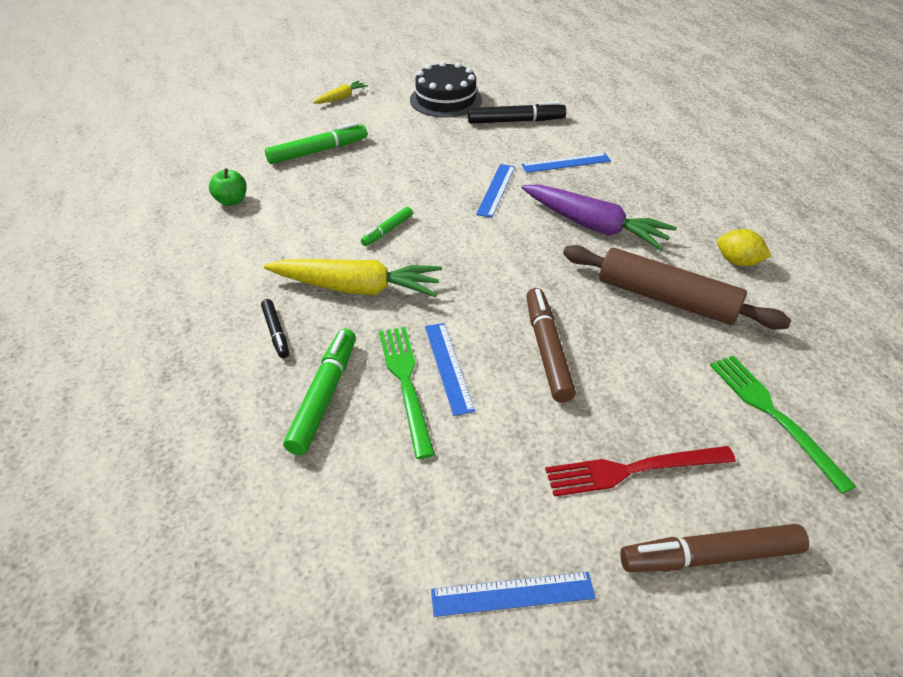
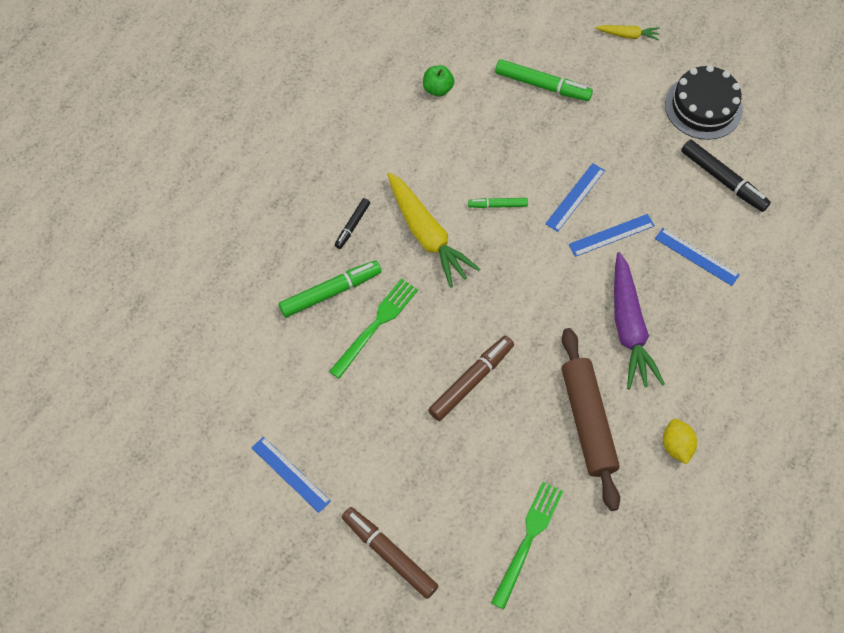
camera: 50 degrees right, 20 degrees up
(448, 367) = (408, 337): blue ruler -> blue ruler (575, 197)
(633, 470) = (416, 485): red fork -> none

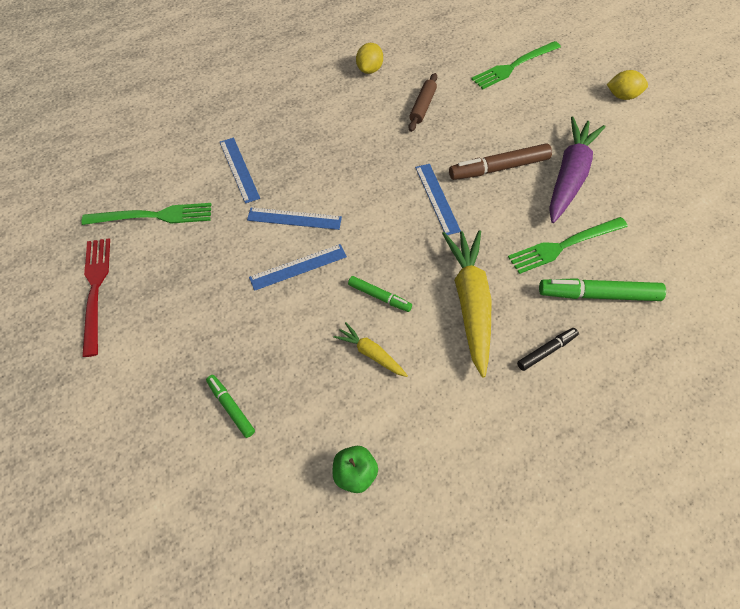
camera: 150 degrees left, 5 degrees down
(291, 474) = (687, 171): blue ruler -> blue ruler (437, 198)
(390, 555) = (622, 96): brown marker -> yellow lemon
(542, 85) = (231, 408): green marker -> green marker, size x0.57
(588, 421) = (422, 106): brown rolling pin -> brown rolling pin, size x0.52
(628, 35) = (80, 418): yellow carrot -> yellow carrot (371, 353)
(629, 328) = (341, 147): purple carrot -> purple carrot (569, 176)
(703, 107) = (96, 290): black cake -> red fork
(722, 179) = (153, 216): black marker -> green fork

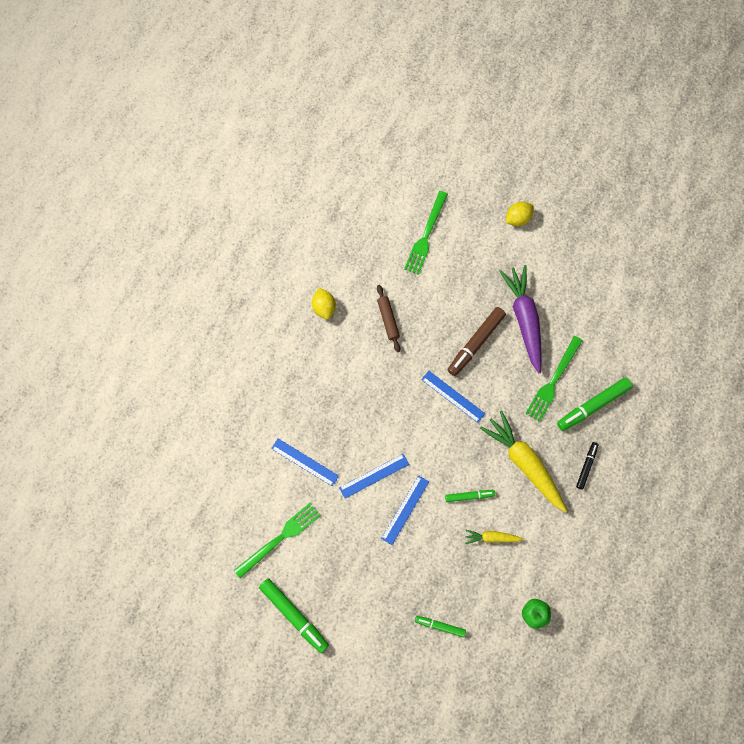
camera: 35 degrees left, 15 degrees up
(96, 290) = (294, 614): red fork -> green marker

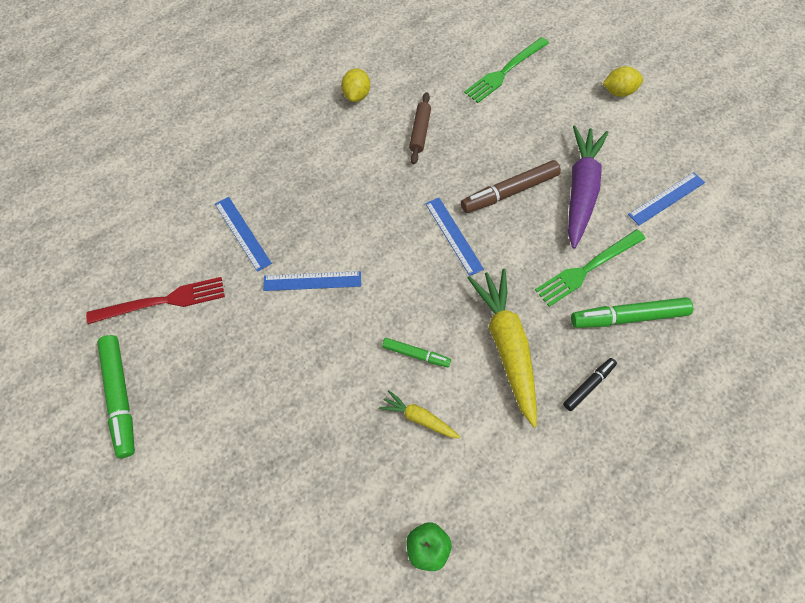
camera: 25 degrees right, 10 degrees down
(280, 538) = (162, 301): green fork -> red fork
(405, 509) = (327, 335): blue ruler -> blue ruler (666, 198)
(440, 626) = (291, 501): green marker -> none

